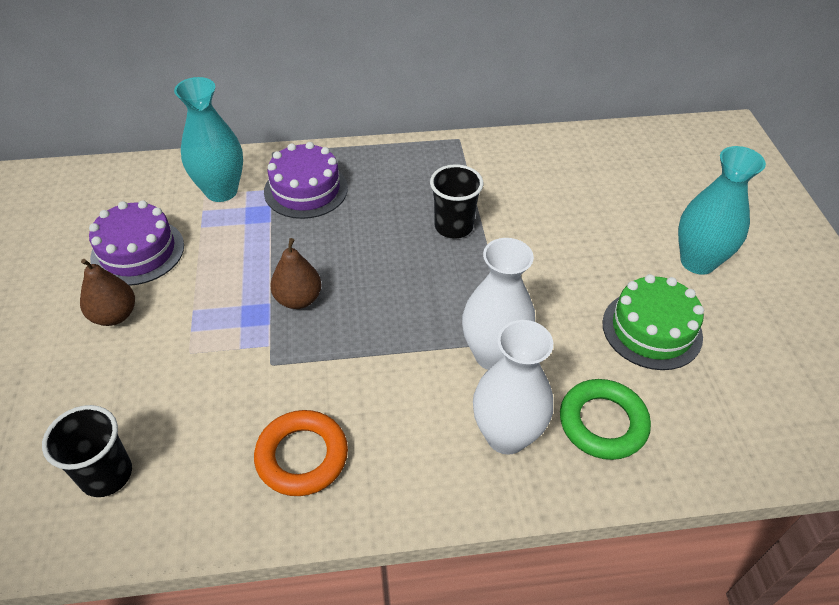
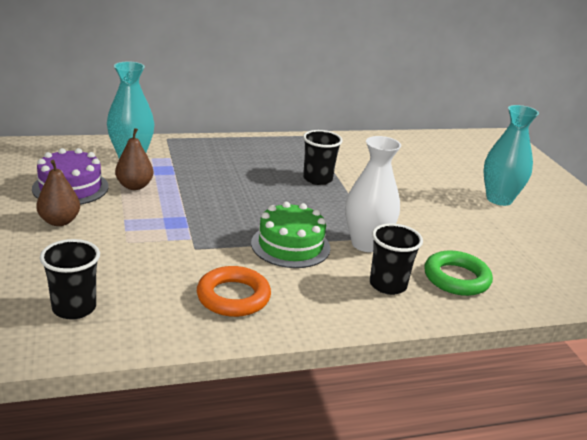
camera: 10 degrees left, 20 degrees down
(298, 299) = (208, 214): brown pear -> brown pear (134, 186)
(306, 190) = (198, 158): purple cake -> none
(506, 435) = (388, 285): white vase -> black cup
(652, 329) = (477, 232): green cake -> green cake (290, 245)

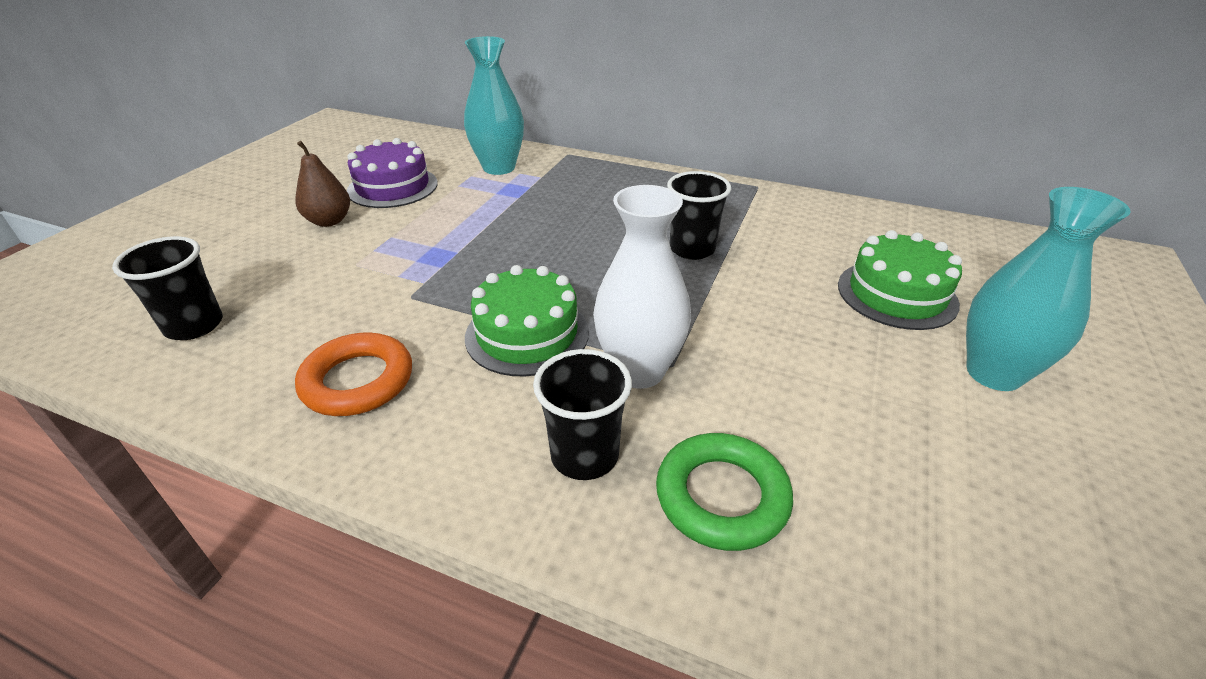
camera: 40 degrees right, 10 degrees up
(134, 186) = (455, 201): brown pear -> none
(432, 176) = (896, 294): none -> green cake

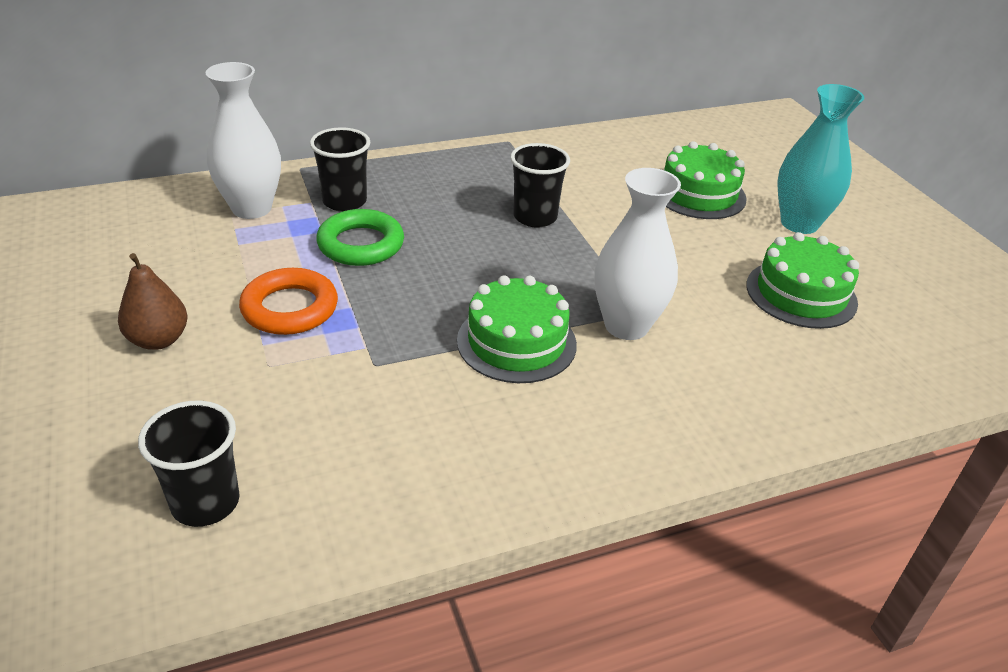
camera: 45 degrees left, 0 degrees up
(358, 381) = (447, 448): orange ring -> orange ring (290, 308)
(392, 187) = (166, 275): purple cake -> none
(499, 168) = (251, 208): turquoise vase -> white vase
(584, 455) = (671, 396): black cup -> black cup (344, 201)
(722, 496) = (767, 371): green ring -> green ring (361, 244)
(886, 444) = (801, 294): none -> green cake

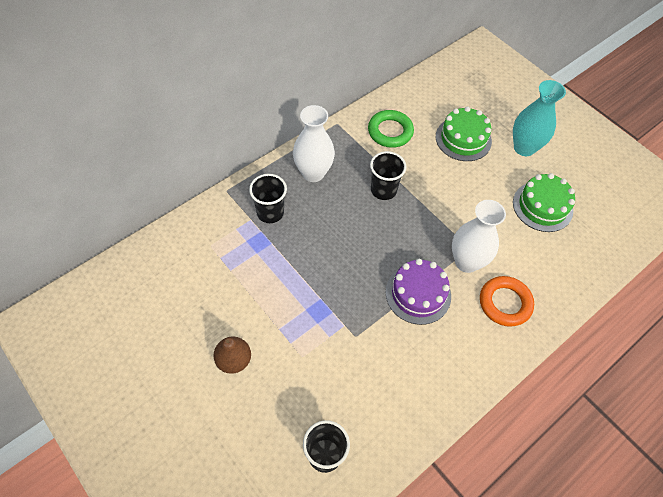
camera: 20 degrees left, 20 degrees up
(251, 208) = (219, 237): white vase -> white vase (313, 173)
(290, 308) = (289, 311): orange ring -> orange ring (505, 303)
(361, 244) = (299, 246): green ring -> green ring (390, 131)
(516, 342) = (418, 294): green cake -> purple cake

